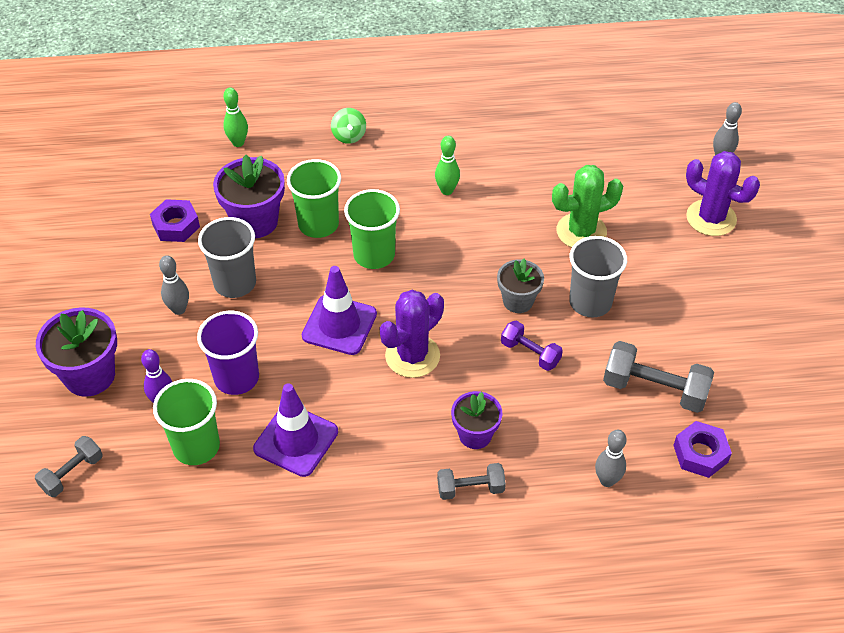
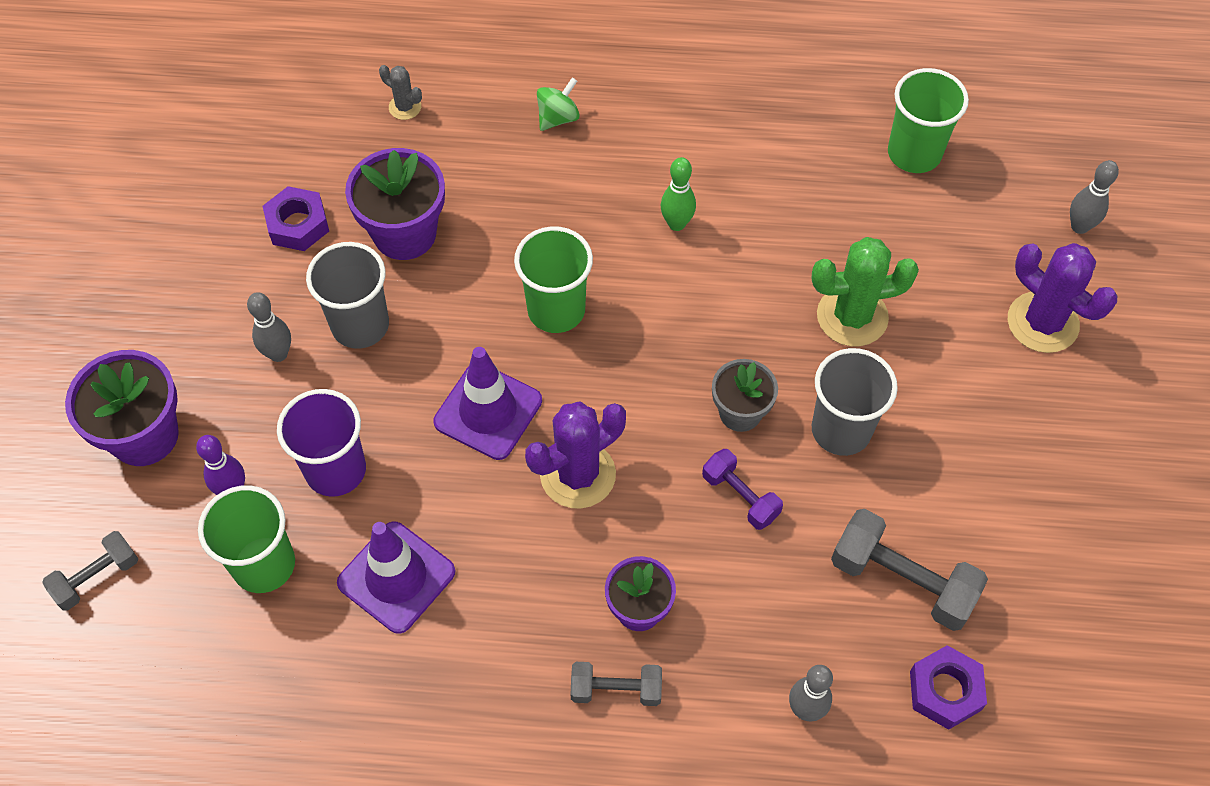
camera: 10 degrees right, 10 degrees up
(238, 143) = (405, 107): green bowling pin -> grey cactus
(318, 224) = (489, 251): green cup -> green cup (914, 153)
(349, 136) = (558, 118): green spinning top -> green spinning top turned 135 degrees counterclockwise

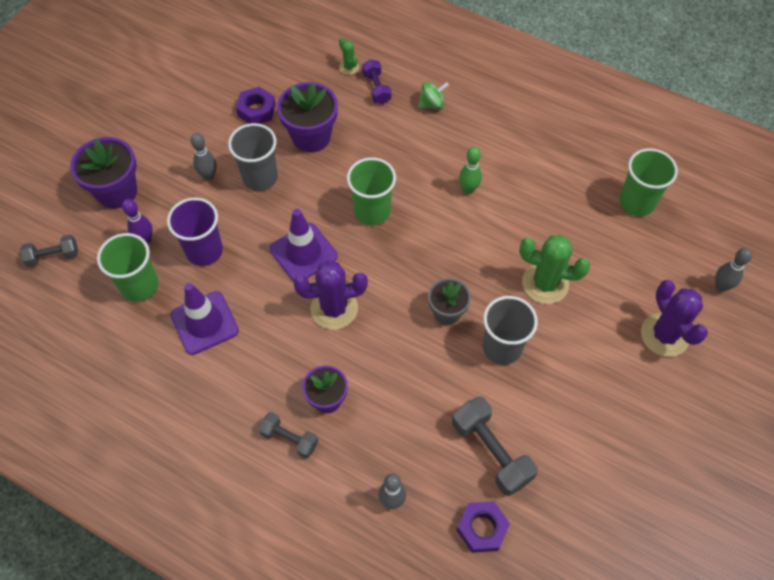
camera: 25 degrees right, 0 degrees up
(405, 107) = (349, 67): grey cactus -> green cactus
(740, 496) = (420, 360): purple dumbbell -> purple dumbbell (376, 88)

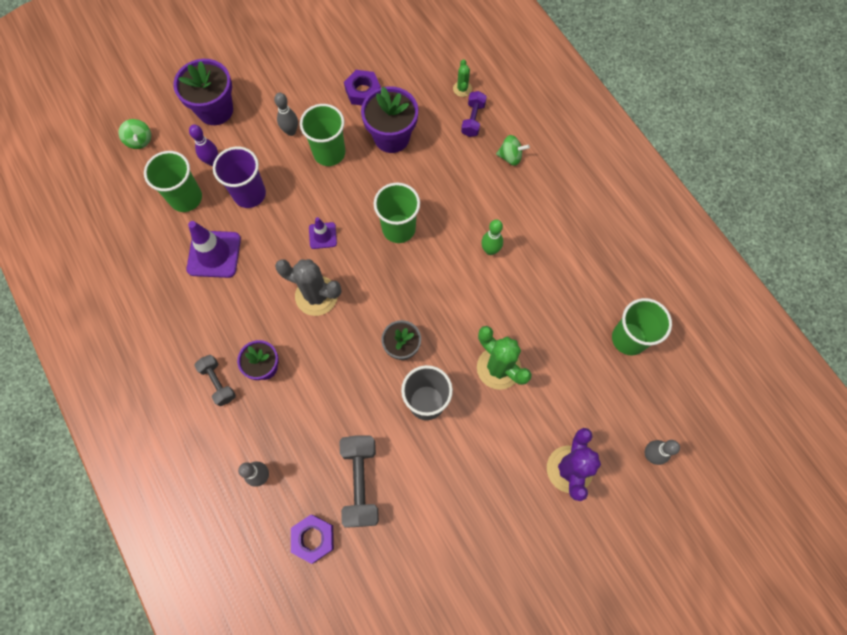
camera: 30 degrees right, 10 degrees up
(53, 256) = (140, 141): grey dumbbell -> green spinning top
(260, 177) = (329, 153): grey cup -> green cup
(303, 252) = (322, 235): purple traffic cone -> purple traffic cone, size x0.56
(334, 309) = (316, 296): purple cactus -> grey cactus

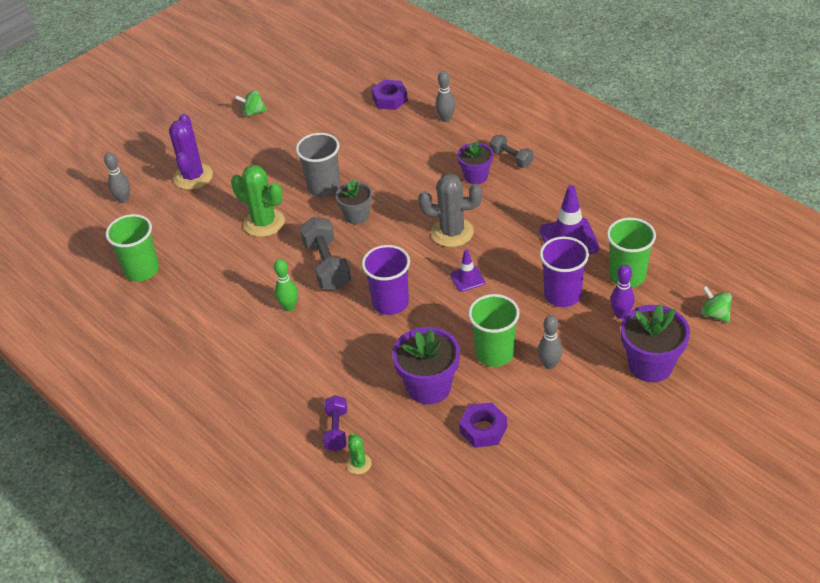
camera: 170 degrees right, 25 degrees down
(360, 482) = (364, 132): grey dumbbell -> grey dumbbell (327, 265)
(398, 228) = (390, 303): green cup -> purple cup
(510, 157) = (283, 400): green spinning top -> green spinning top (253, 113)

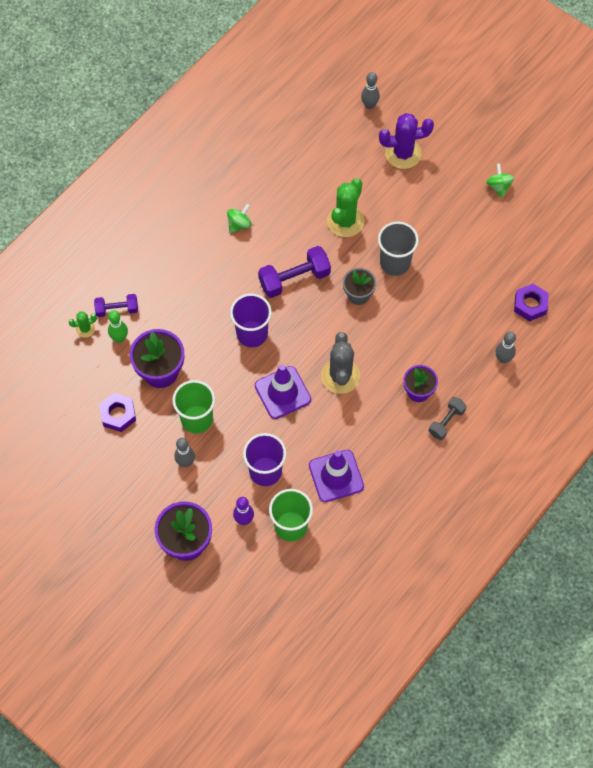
camera: 80 degrees right, 20 degrees up
(142, 270) = (283, 139): green cup -> none
(289, 307) = (245, 257): green bowling pin -> green bowling pin (119, 338)
(327, 265) = (294, 279): grey dumbbell -> purple dumbbell
(467, 278) = (282, 392): purple traffic cone -> purple traffic cone, size x1.80
(714, 314) = (246, 599): green spinning top -> green spinning top (239, 224)

